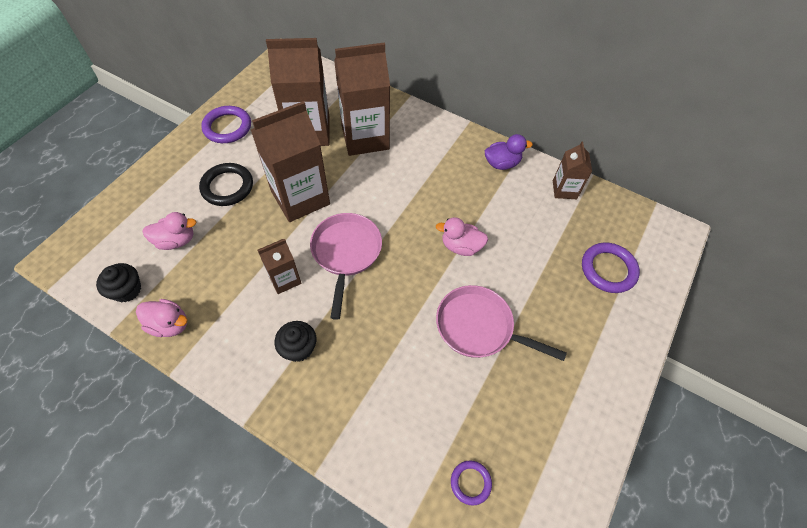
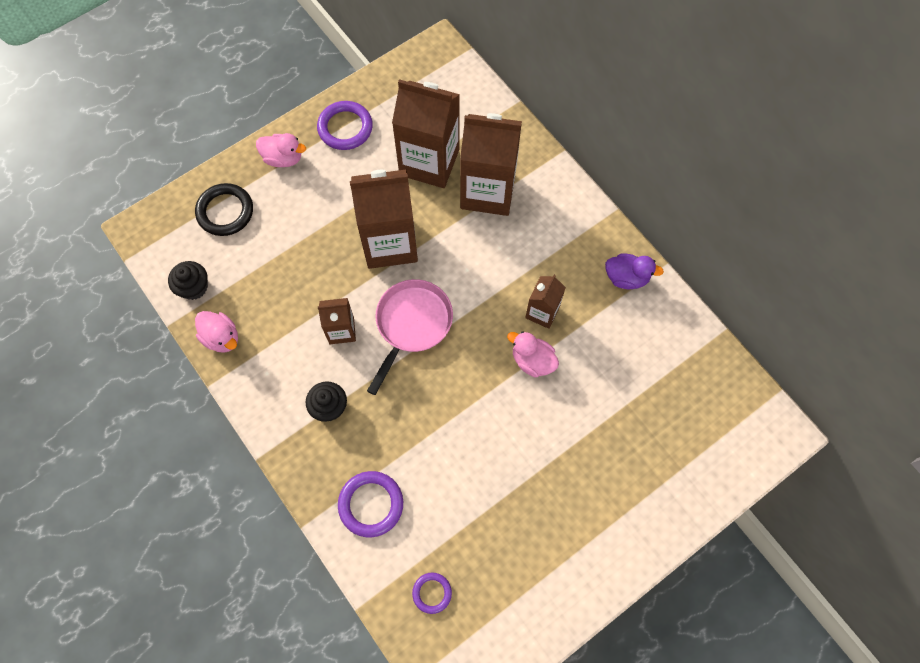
camera: 25 degrees right, 10 degrees up
(176, 240) = (253, 249): pink duck -> pink duck (283, 158)
(227, 187) = (321, 204): black ring -> black ring (225, 212)
(479, 327) = (509, 454): pink pan -> none
(564, 190) = (681, 336): brown carton -> brown carton (542, 312)
(608, 269) = (677, 446): purple ring -> purple ring (371, 504)

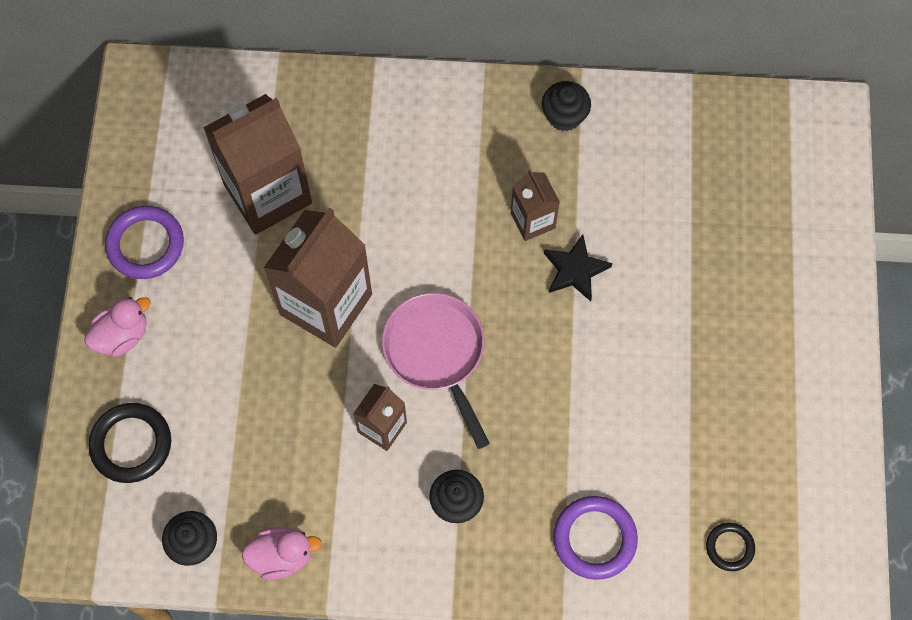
camera: 50 degrees left, 0 degrees up
(432, 593) = (729, 547): purple ring -> black ring
(488, 191) = (354, 165): brown carton -> none
(532, 361) = (575, 270): pink duck -> black star
(626, 278) = (564, 116): purple duck -> black cupcake

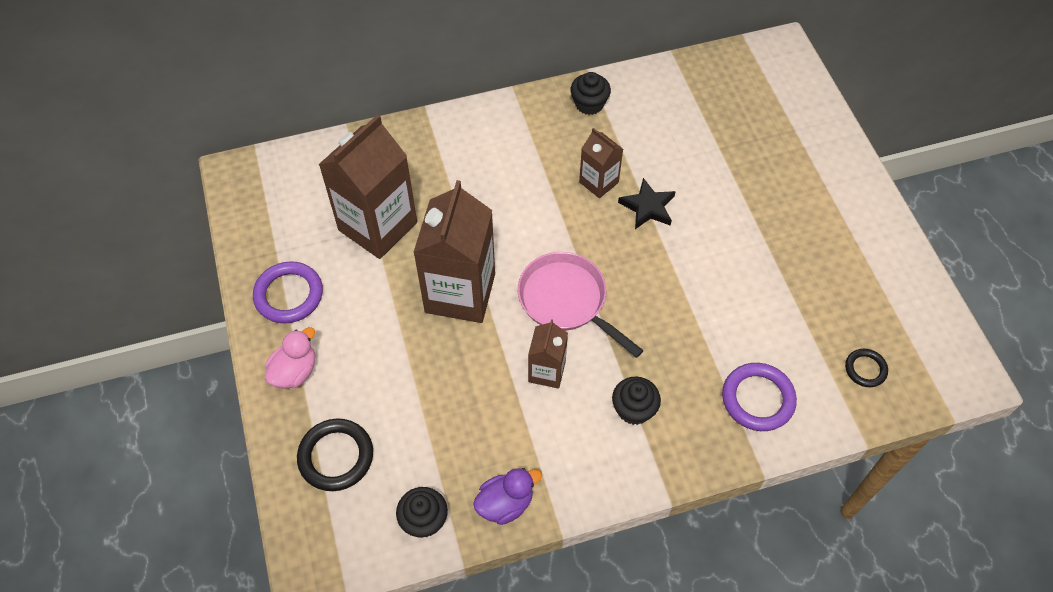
camera: 20 degrees left, 10 degrees down
(282, 556) = (505, 503): pink duck -> purple duck

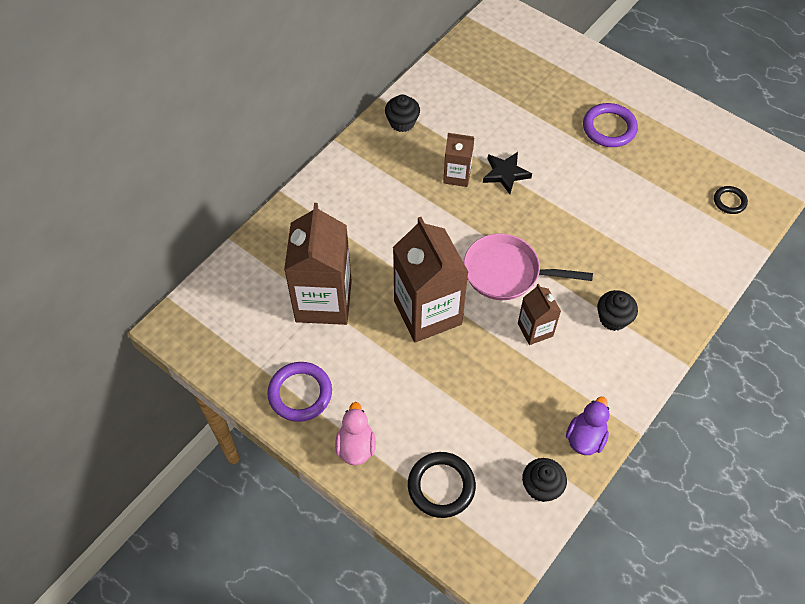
camera: 35 degrees left, 0 degrees up
(757, 399) = (683, 261): purple ring -> purple ring (609, 128)

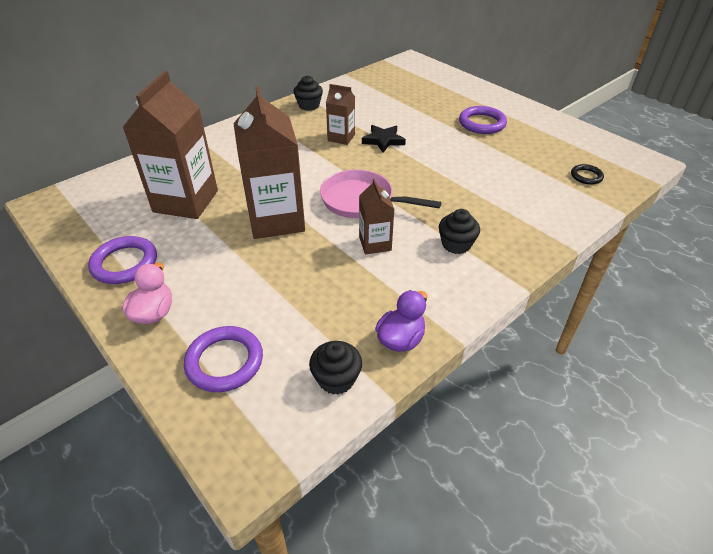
camera: 10 degrees right, 15 degrees down
(441, 486) = (224, 361): black ring -> purple ring

